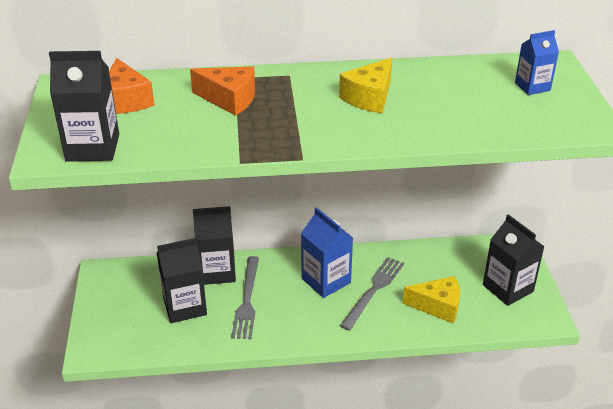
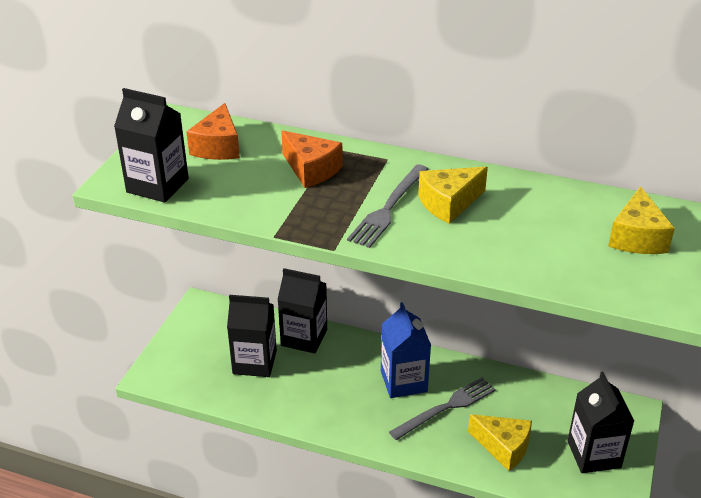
camera: 25 degrees right, 0 degrees up
(247, 300) = (315, 375): grey fork -> grey fork (388, 208)
(532, 87) = (637, 237): blue carton -> yellow cheese

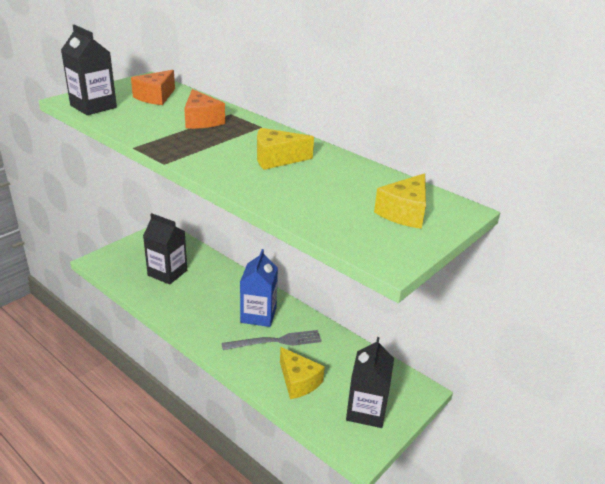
camera: 20 degrees right, 5 degrees down
(304, 337) = (212, 268): black carton -> none
(388, 208) = (230, 151): grey fork -> none

